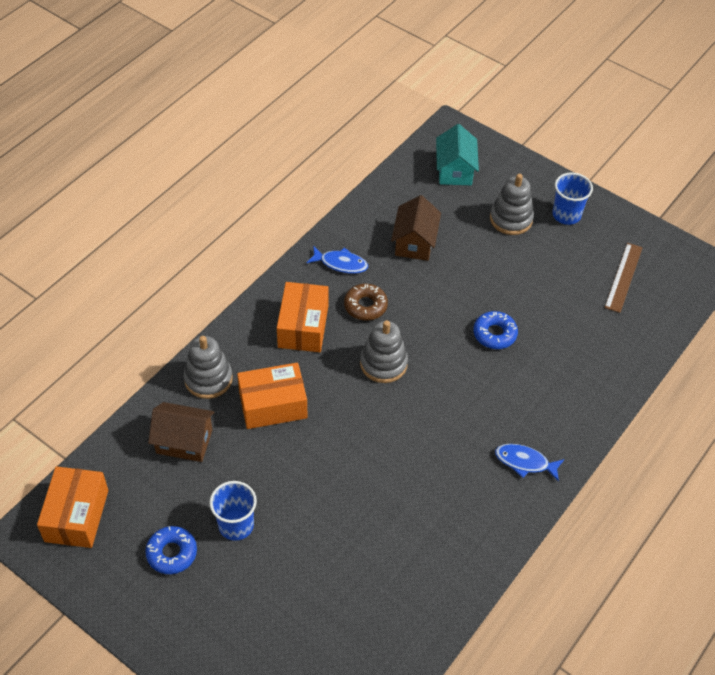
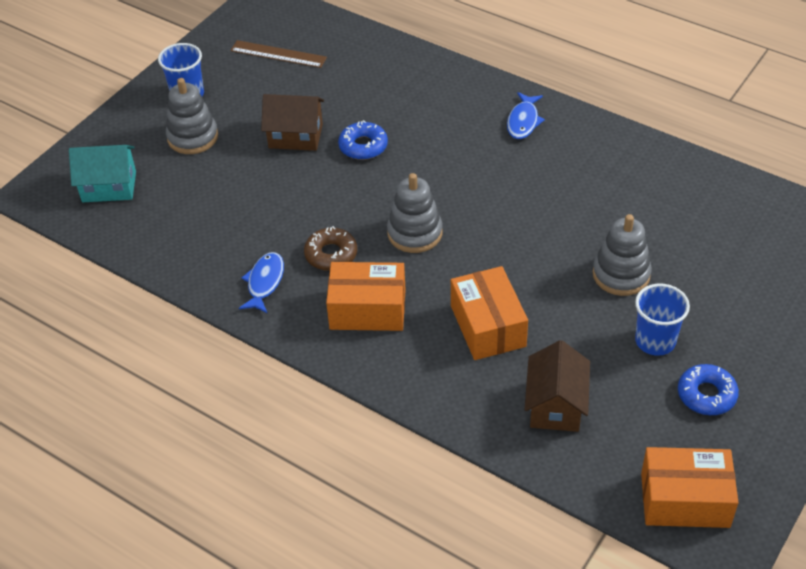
camera: 90 degrees left, 5 degrees down
(208, 379) = (459, 394): grey stacking toy -> grey stacking toy (621, 274)
(414, 242) = (229, 217): brown house -> brown house (295, 136)

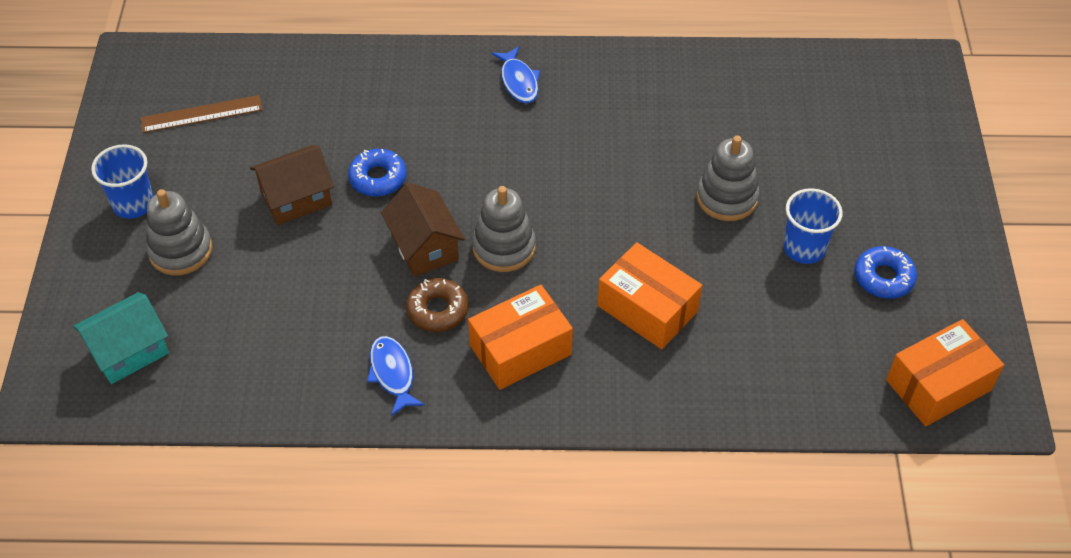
camera: 35 degrees left, 5 degrees up
(555, 405) = (767, 355): brown house -> brown house (424, 247)

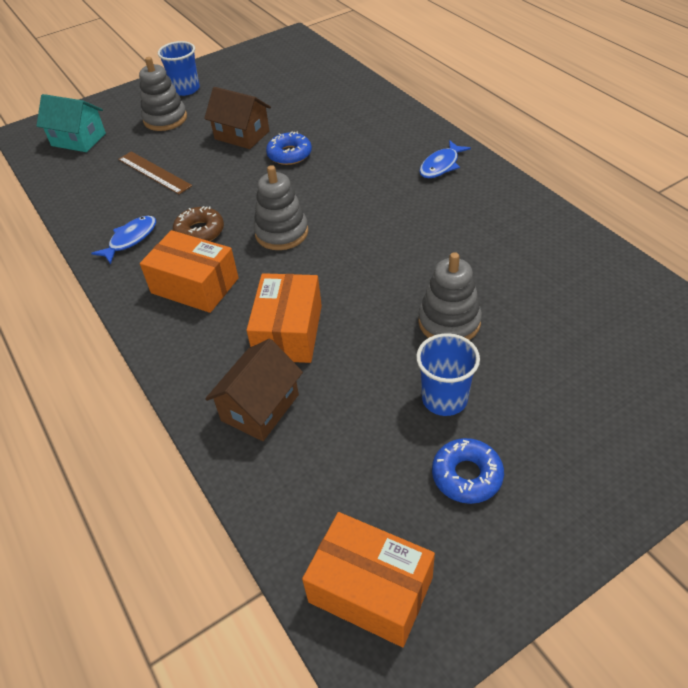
camera: 60 degrees right, 5 degrees down
(201, 114) = (274, 75): brown ruler -> brown ruler (154, 172)
(424, 247) = (249, 200): brown house -> brown house (260, 407)

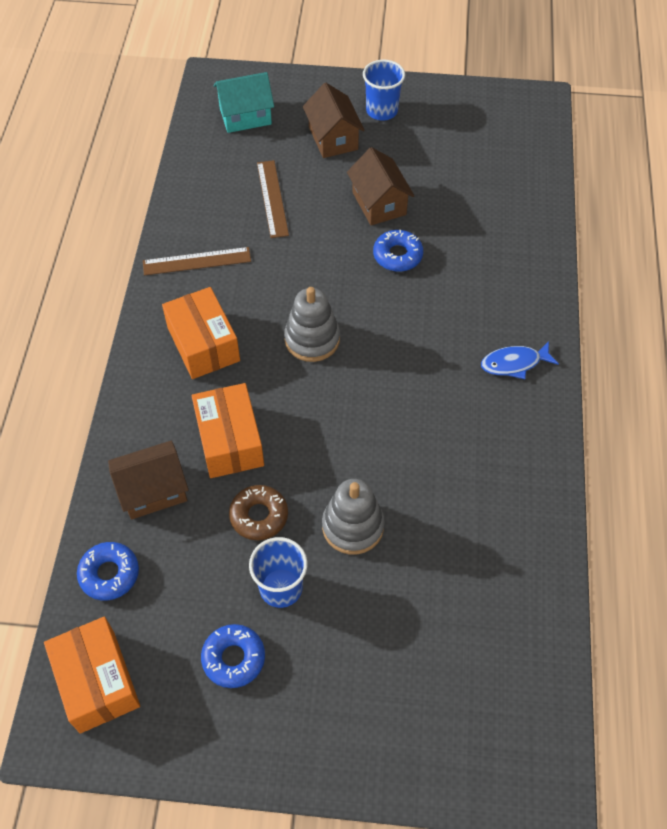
camera: 35 degrees right, 10 degrees up
(78, 139) = (245, 116): turquoise house -> turquoise house turned 75 degrees counterclockwise
(130, 239) = (197, 261): blue fish -> brown ruler
(165, 119) = (333, 138): grey stacking toy -> brown house
(199, 231) = (252, 291): brown donut -> brown donut (259, 516)
(288, 332) = (229, 441): orange box -> orange box turned 60 degrees counterclockwise
(288, 496) = (109, 574): none -> blue donut

